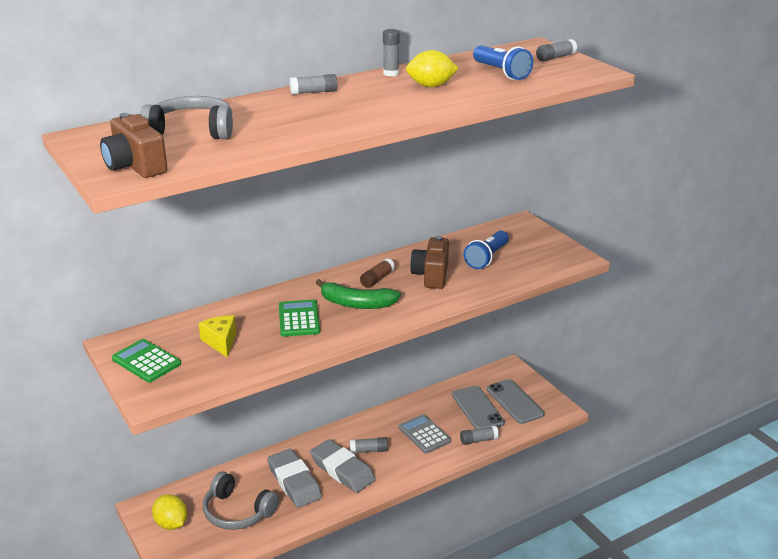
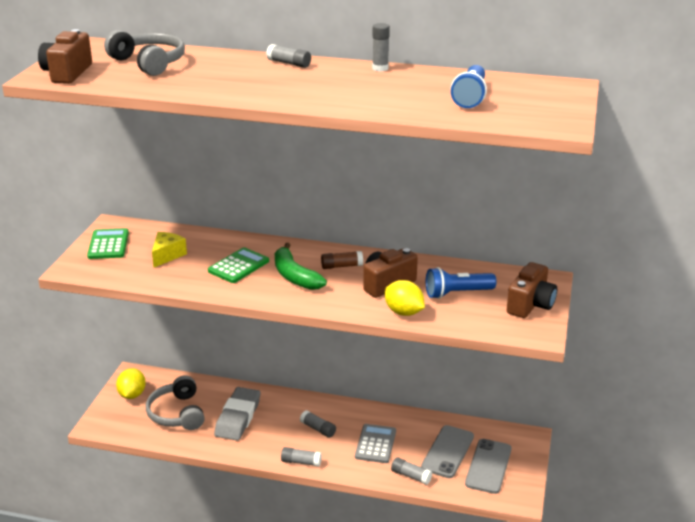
camera: 45 degrees right, 0 degrees up
(342, 470) = (280, 430): grey eraser -> none
(431, 86) = (383, 88): yellow lemon -> yellow lemon (403, 312)
(541, 242) = (530, 304): none -> brown camera
(555, 57) = (557, 101): grey glue stick -> grey glue stick (301, 462)

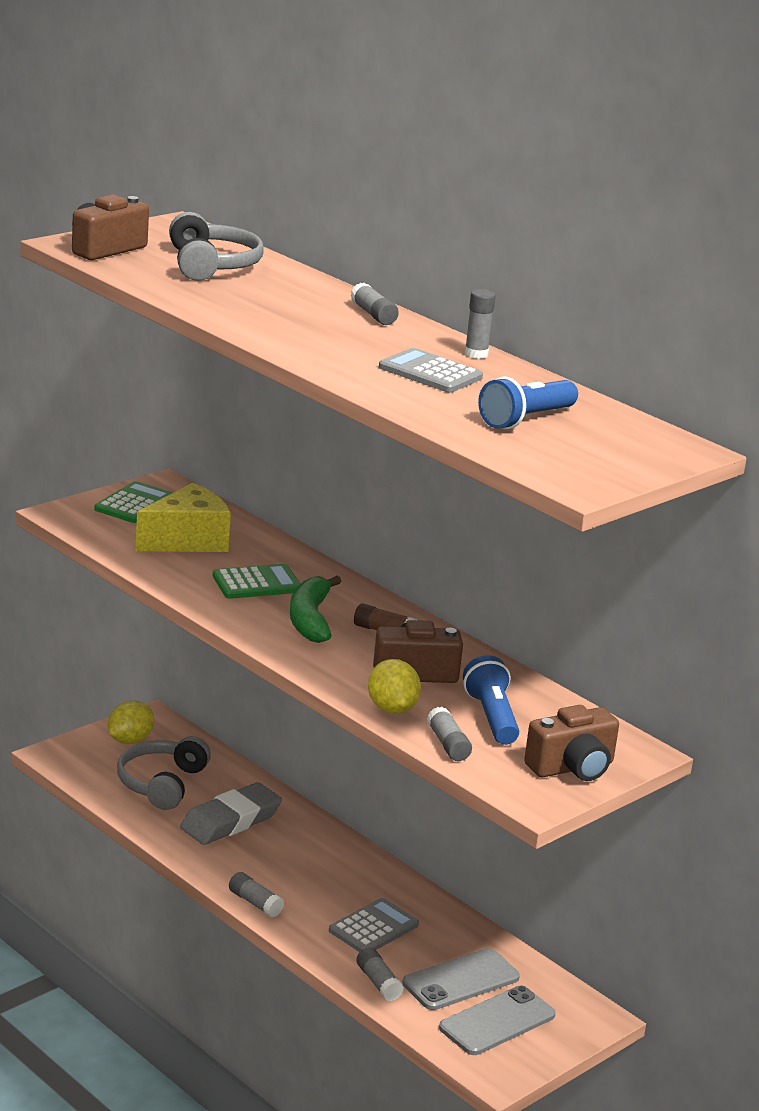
camera: 30 degrees right, 5 degrees down
(167, 255) = (187, 540): yellow cheese -> yellow cheese, size x1.63
(318, 429) = (317, 878): grey glue stick -> grey glue stick (448, 744)
(377, 87) = (430, 373): none -> grey calculator
(457, 293) = (491, 717): blue flashlight -> blue flashlight turned 60 degrees clockwise

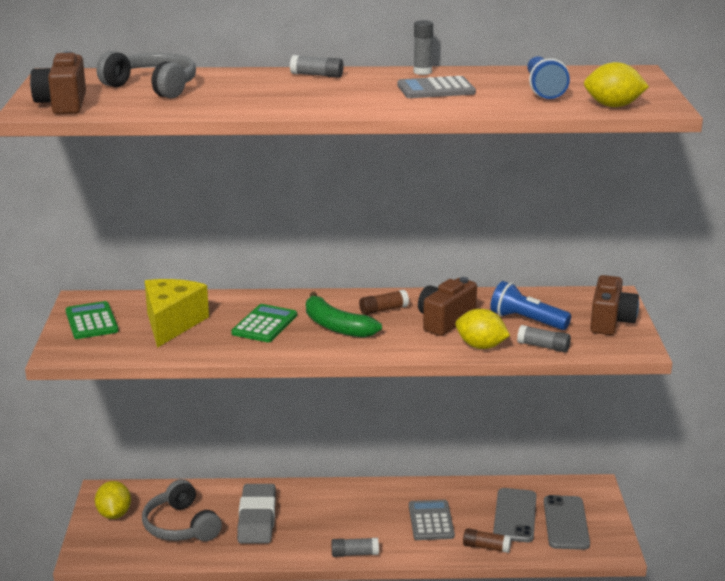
camera: 45 degrees left, 0 degrees up
(378, 983) = (486, 547): grey glue stick -> brown glue stick
(535, 462) = (613, 106): none -> yellow lemon

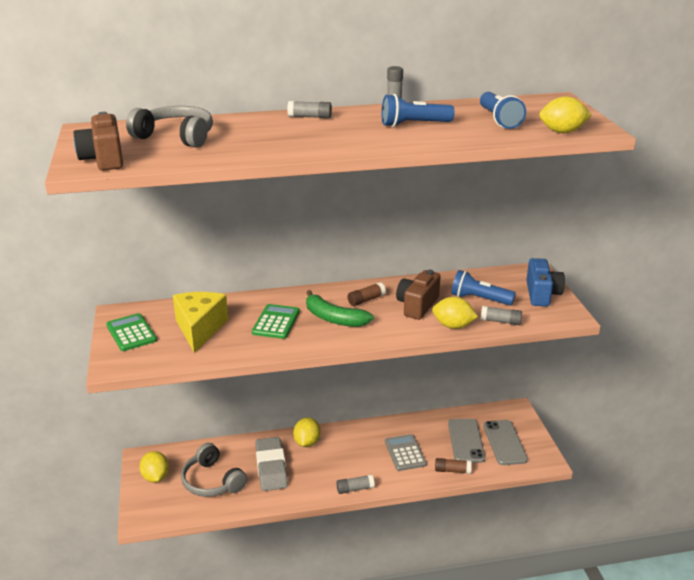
camera: 10 degrees left, 5 degrees up
(309, 496) = (307, 442): none -> yellow lemon
(436, 89) = (414, 124): grey calculator -> blue flashlight
(610, 321) = (542, 294): brown camera -> blue camera

